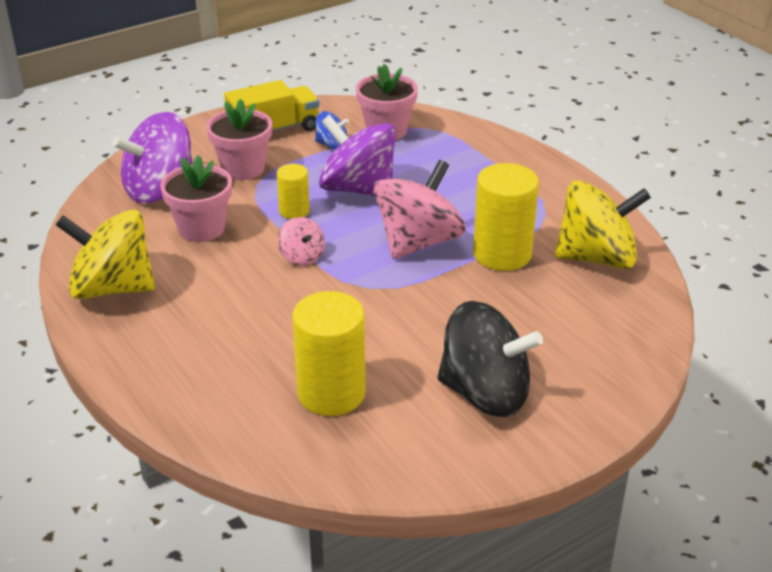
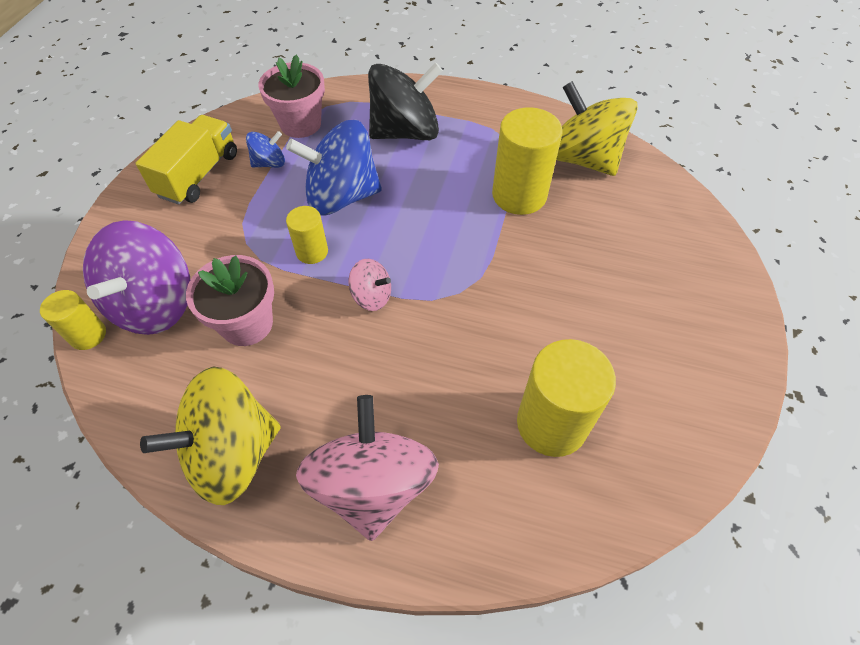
camera: 40 degrees left, 20 degrees up
(104, 186) = (88, 335): none -> yellow cylinder
(243, 168) = (214, 233): pink flower pot -> none
(358, 189) = (341, 196): purple spinning top -> blue spinning top
(418, 242) = (447, 221): pink spinning top -> pink spinning top (372, 485)
(485, 394) = (653, 336): black spinning top -> black spinning top (405, 132)
(596, 258) = (582, 159): yellow spinning top -> yellow spinning top turned 90 degrees counterclockwise

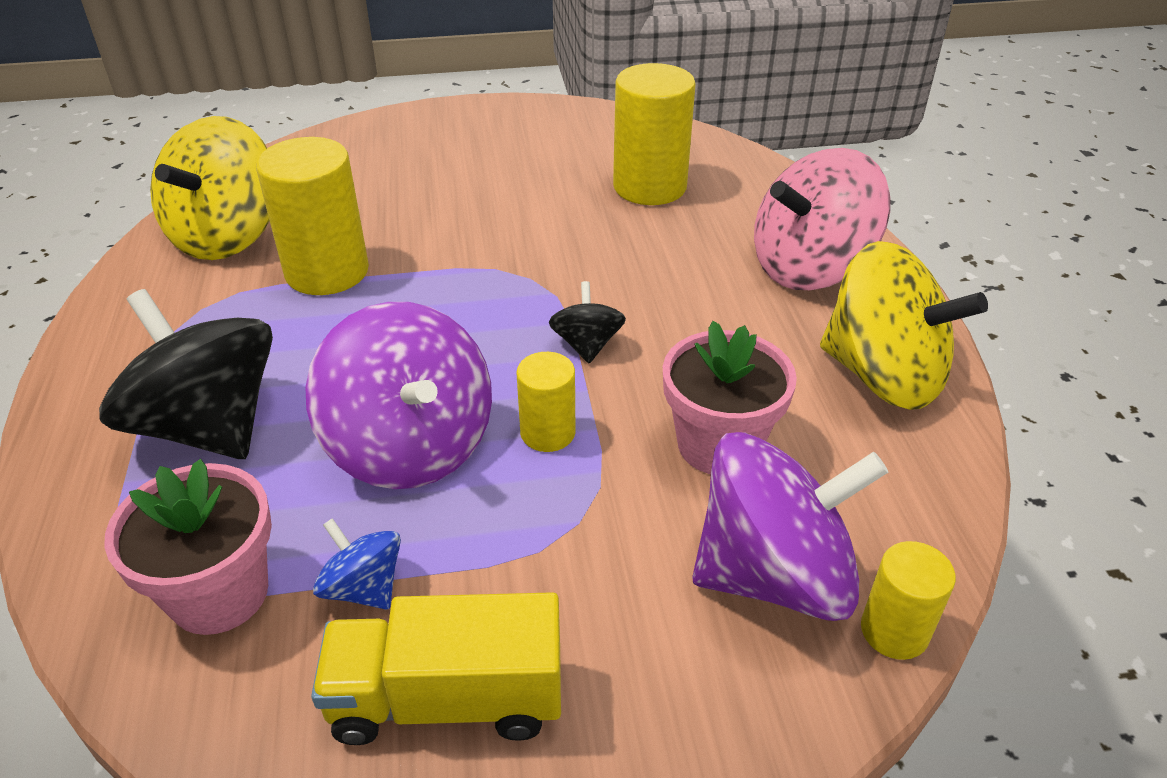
camera: 115 degrees left, 15 degrees down
(341, 196) = (410, 446): blue spinning top -> purple spinning top
(372, 296) = (587, 345): pink spinning top -> black spinning top

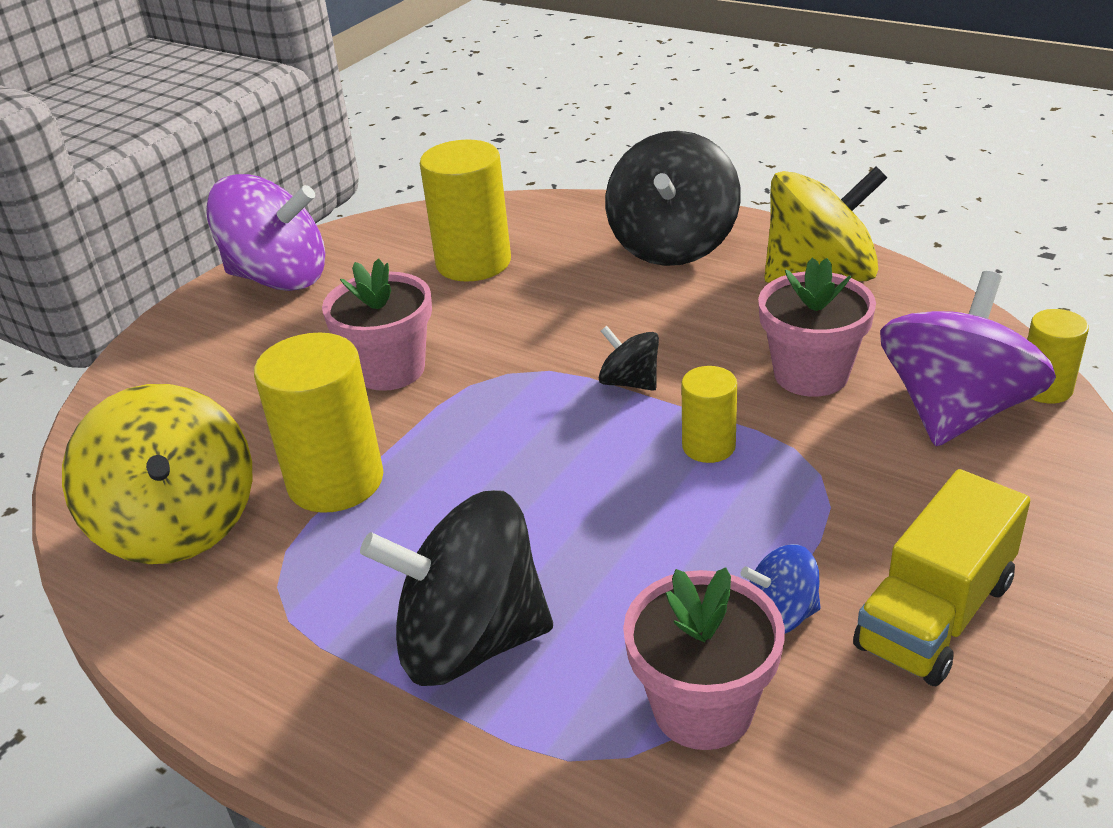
camera: 45 degrees left, 5 degrees down
(410, 446) = (642, 525): purple spinning top -> purple spinning top (279, 278)
(474, 224) = (390, 369): none -> pink flower pot
(809, 268) = (672, 245): pink spinning top -> black spinning top

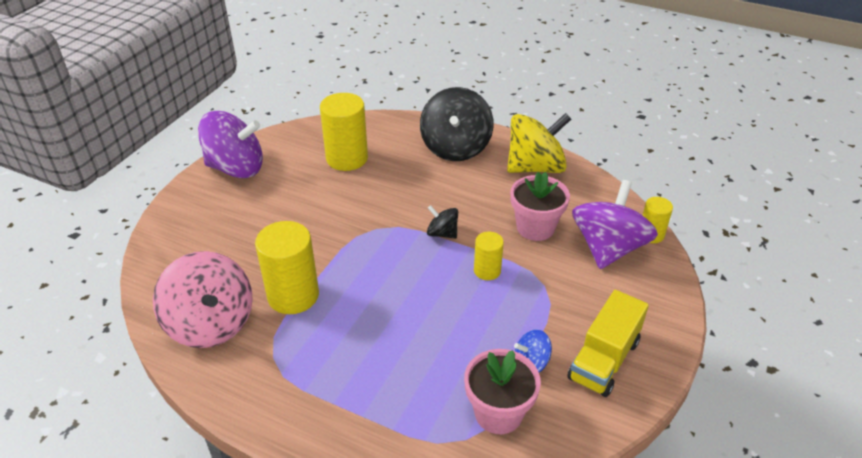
camera: 10 degrees left, 5 degrees up
(178, 525) = (211, 324): yellow spinning top -> pink spinning top
(390, 369) = (311, 227): pink flower pot -> none
(470, 641) = (379, 383): black spinning top -> none

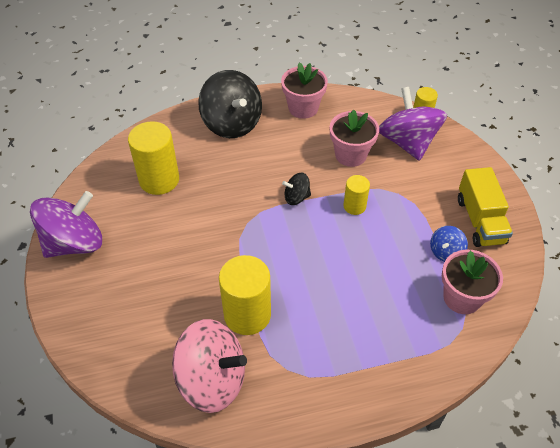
camera: 40 degrees left, 10 degrees up
(535, 167) = (303, 108): yellow spinning top -> pink flower pot

